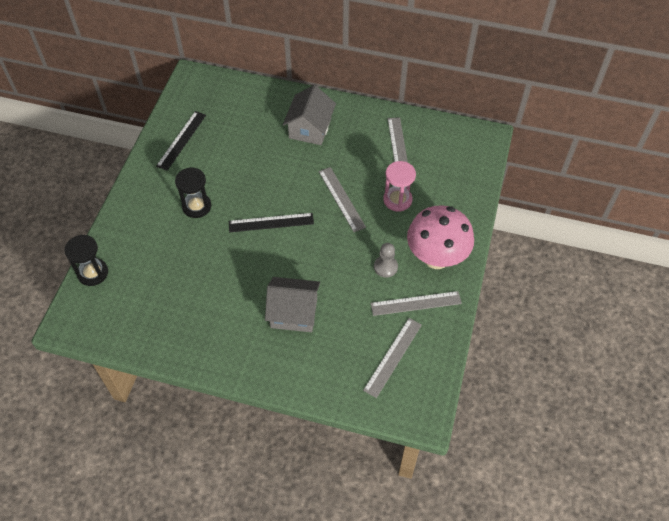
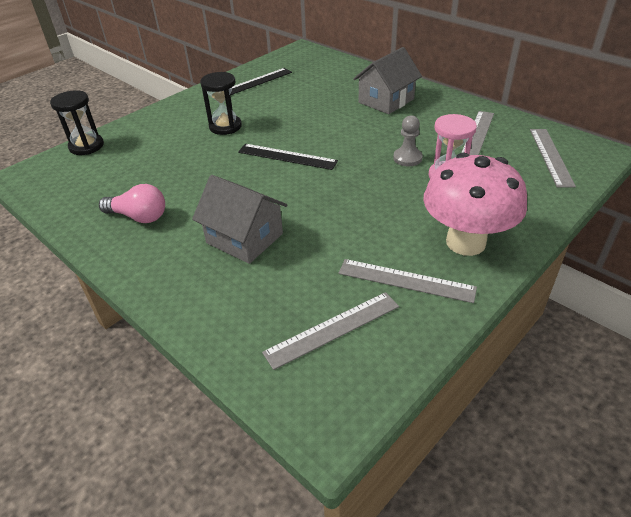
camera: 30 degrees right, 15 degrees down
(202, 325) = (139, 217): none -> pink light bulb
(341, 199) = (379, 158): grey ruler -> grey ruler (550, 156)
(385, 267) = (390, 231): grey pawn -> grey pawn (407, 158)

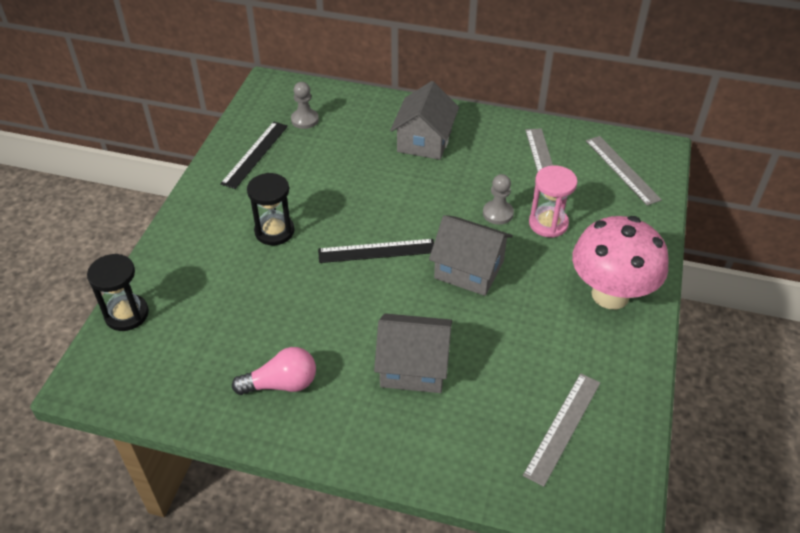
camera: 30 degrees left, 5 degrees up
(307, 71) = (305, 120): none -> grey pawn
(349, 188) = (469, 269): none -> grey house
(406, 280) = (588, 354): grey ruler -> none

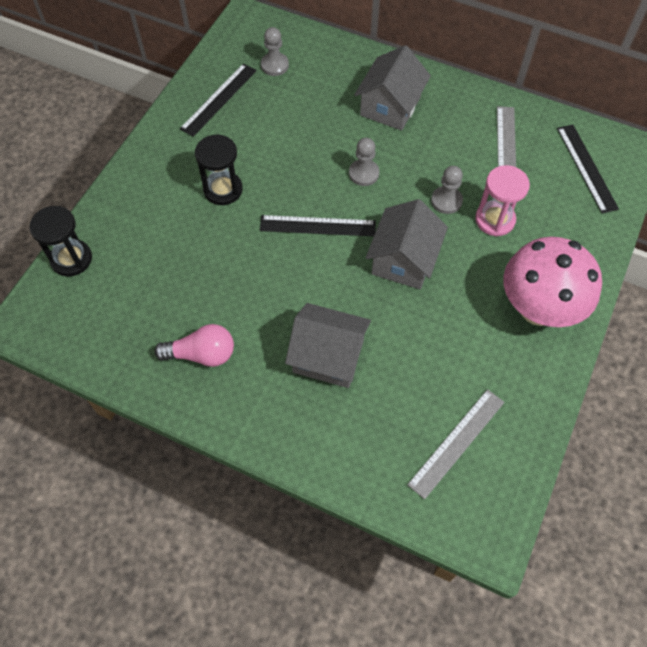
camera: 10 degrees right, 15 degrees up
(412, 200) = (364, 173): none -> grey pawn
(469, 269) = (404, 260): grey house -> grey house turned 75 degrees clockwise
(622, 169) = (586, 168): grey ruler -> black ruler

